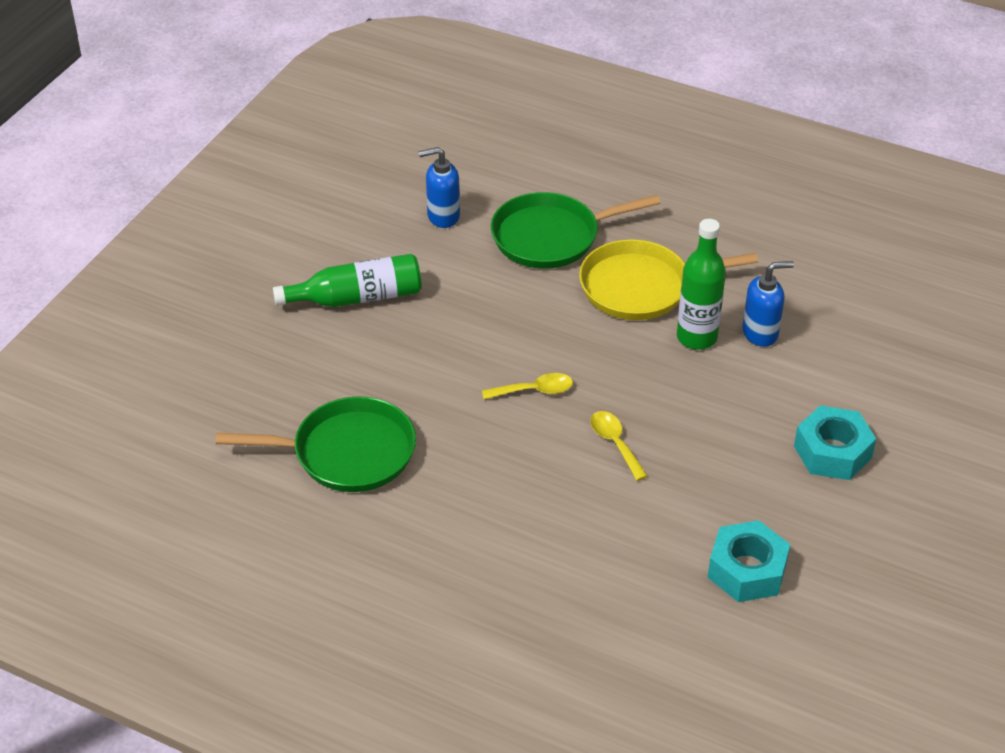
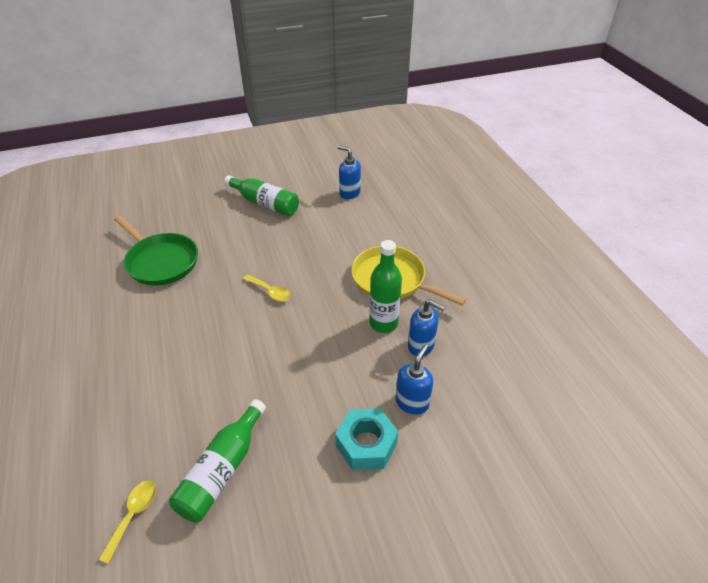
camera: 45 degrees right, 0 degrees up
(550, 237) = (383, 230): green pan -> none
(615, 443) = (266, 344): yellow spoon -> yellow spoon (133, 515)
(747, 570) = (222, 470): turquoise nut -> green bottle
(821, 389) = (412, 402): none -> blue soap dispenser

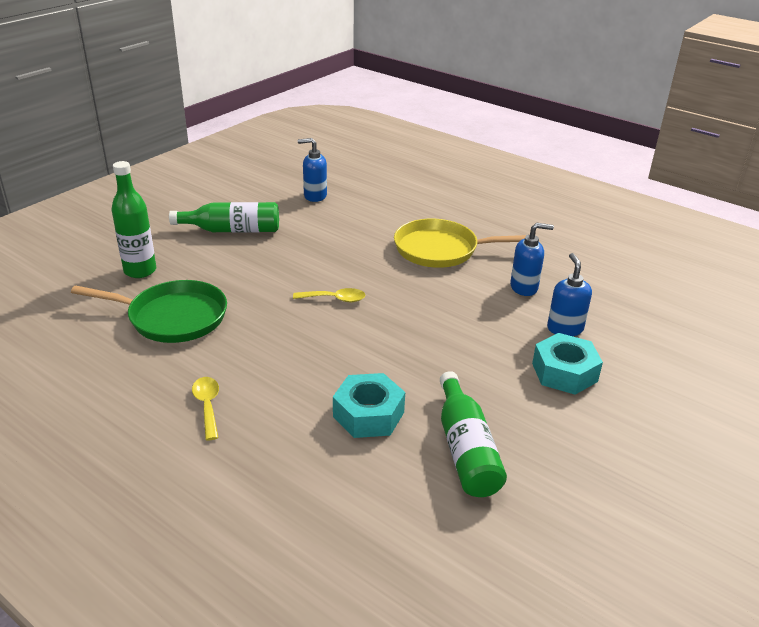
camera: 35 degrees left, 10 degrees down
(133, 515) = (425, 524): yellow spoon -> yellow spoon (207, 406)
(192, 402) = (368, 414): none -> turquoise nut
(383, 323) = (473, 284): green bottle -> green bottle (140, 271)

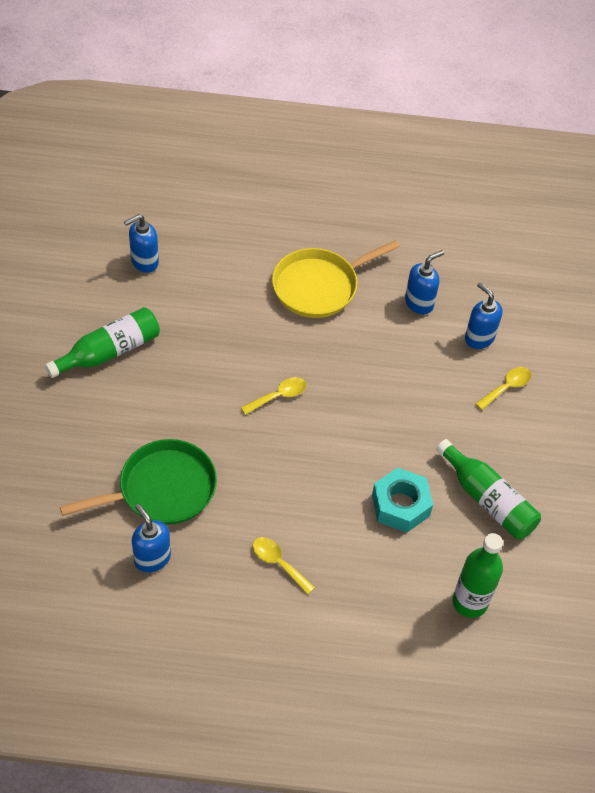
camera: 35 degrees left, 20 degrees up
(110, 355) = (152, 558): none -> blue soap dispenser
(140, 271) = (75, 450): green bottle -> green bottle (469, 602)
(564, 372) = (506, 387): turquoise nut -> yellow spoon

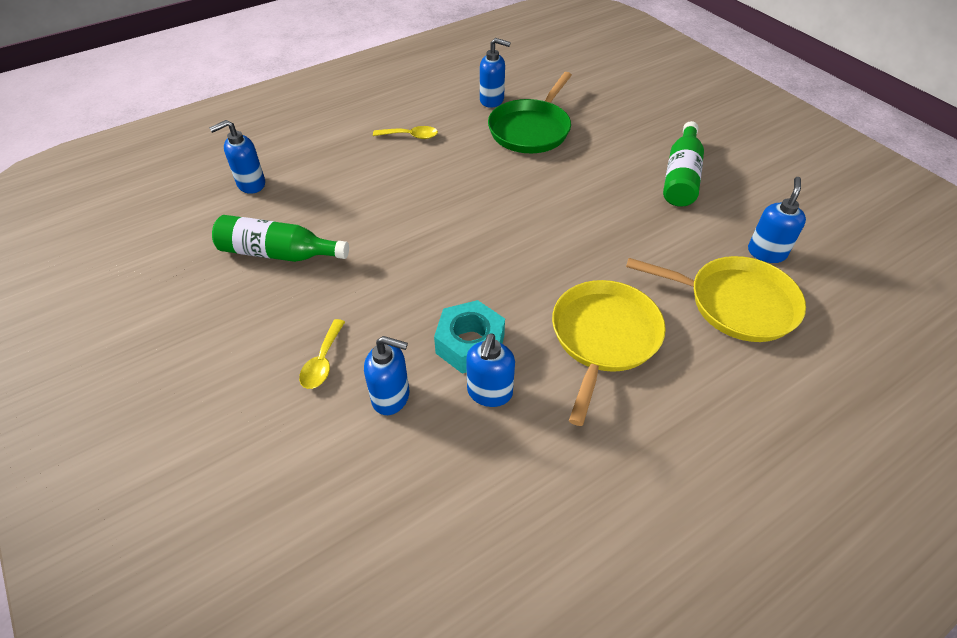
camera: 145 degrees right, 5 degrees down
(213, 250) = (735, 303): none -> yellow pan
(279, 396) = (524, 224): yellow spoon -> none
(400, 505) = (352, 210): turquoise nut -> turquoise nut (470, 344)
(469, 602) = (251, 184): green bottle -> blue soap dispenser

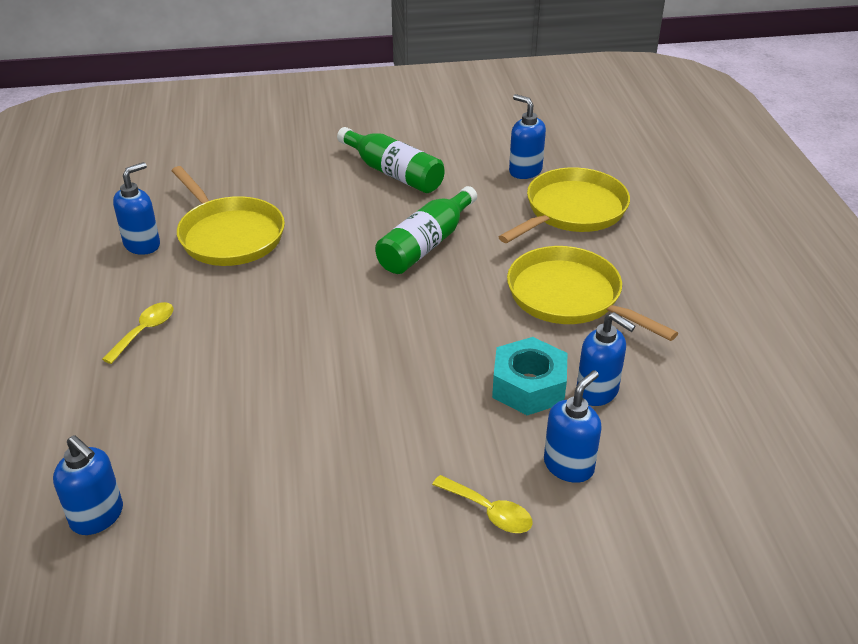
camera: 65 degrees left, 10 degrees down
(251, 184) = (97, 516): blue soap dispenser -> blue soap dispenser turned 45 degrees counterclockwise
(278, 253) = (274, 514): green bottle -> green bottle (426, 244)
(531, 130) = (229, 235): green pan -> yellow pan

